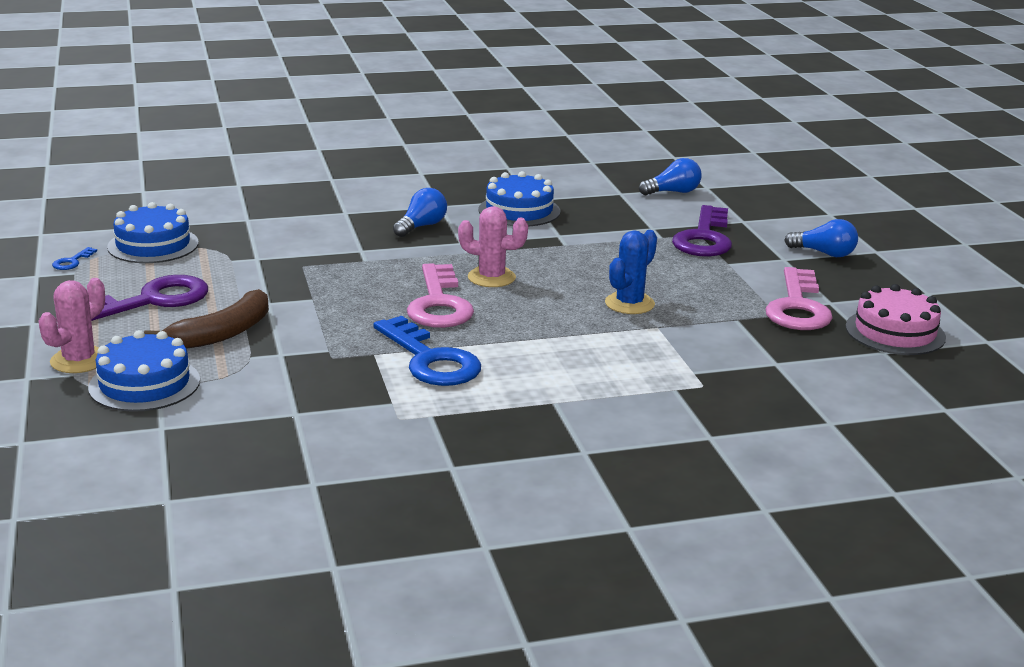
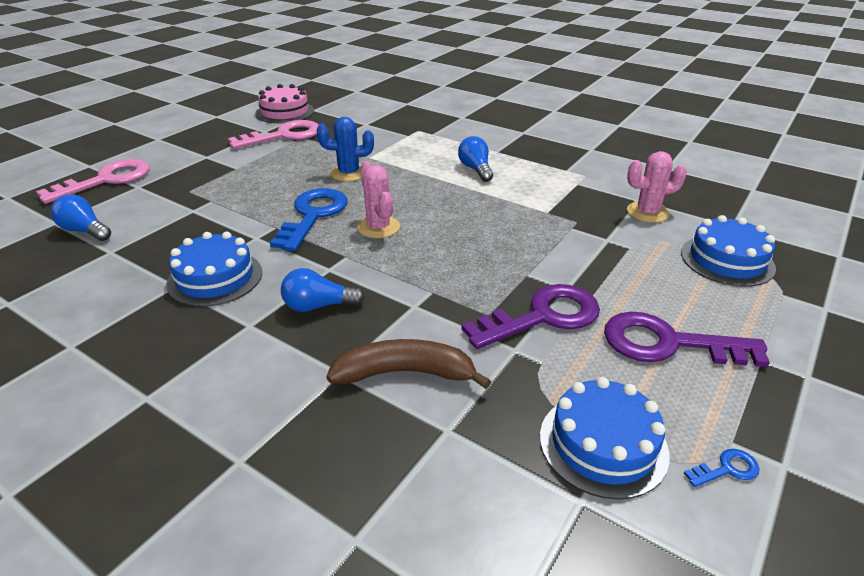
camera: 130 degrees left, 10 degrees up
(79, 360) = (772, 305): pink cactus -> pink cactus (647, 212)
(222, 333) = (633, 275): brown banana -> brown banana (405, 373)
(430, 360) = (520, 194): blue key -> blue key (313, 215)
(439, 304) = (450, 225): pink key -> pink key (106, 180)
(704, 238) = (194, 187): purple key -> purple key (542, 317)
(824, 253) = (180, 149): blue light bulb -> blue light bulb (476, 169)

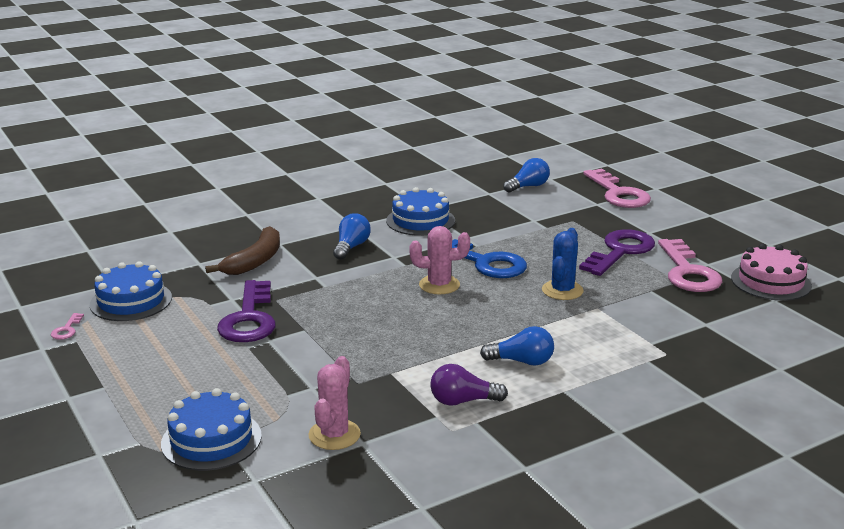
camera: 115 degrees right, 10 degrees down
(549, 179) = (463, 401): none -> purple light bulb
(668, 343) = (165, 356): purple key -> purple key (620, 251)
(727, 469) = (67, 329): blue key -> pink key

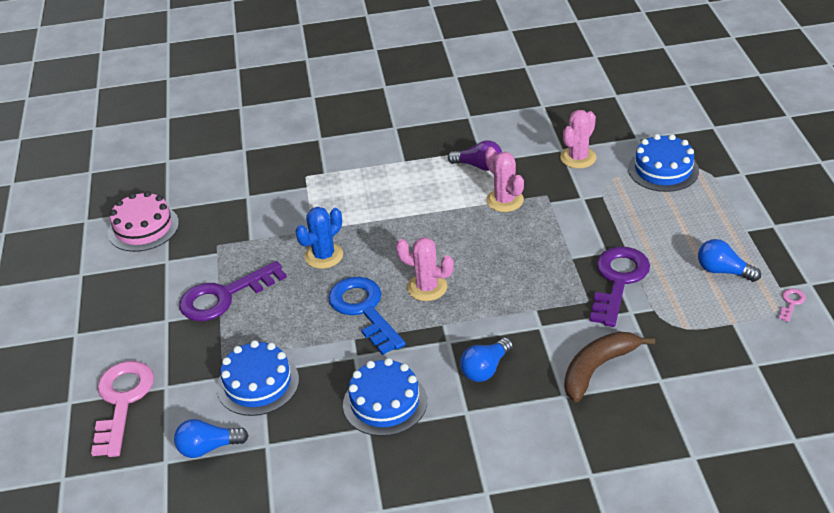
camera: 155 degrees left, 15 degrees up
(131, 301) = (733, 331): blue cake -> blue cake (258, 384)
(406, 368) = (505, 200): none -> pink cactus
(522, 361) = (415, 190): blue light bulb -> blue light bulb (723, 271)
(688, 272) = (196, 254): pink key -> none

